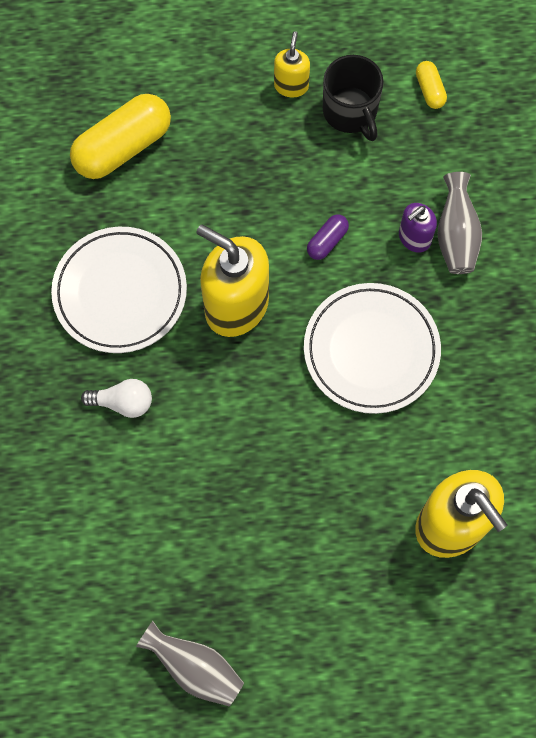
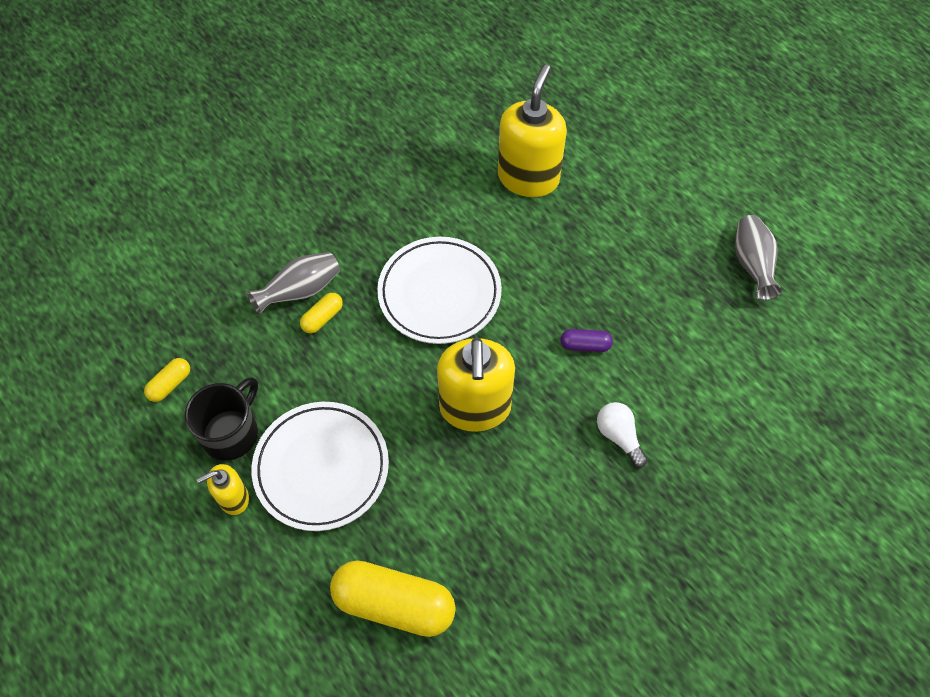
camera: 125 degrees left, 10 degrees down
(120, 292) = (532, 505): white plate -> white plate (321, 468)
(327, 241) = (369, 377): purple capsule -> purple capsule (585, 345)
(414, 238) = (322, 318): purple soap dispenser -> yellow capsule

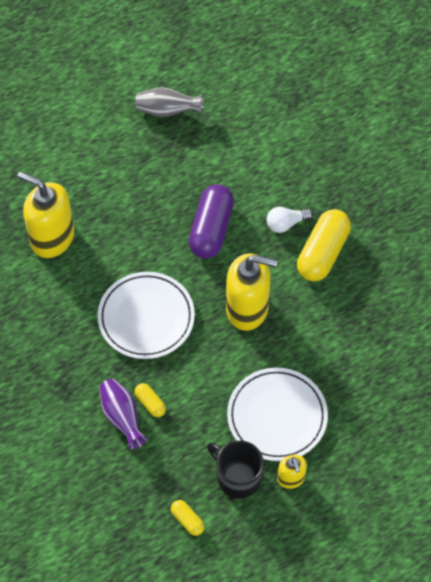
camera: 80 degrees left, 0 degrees up
(300, 291) = (122, 417): grey vase -> purple vase
(394, 604) = (383, 380): yellow capsule -> yellow capsule (323, 253)
(585, 345) = (211, 229): purple capsule -> purple capsule, size x2.13

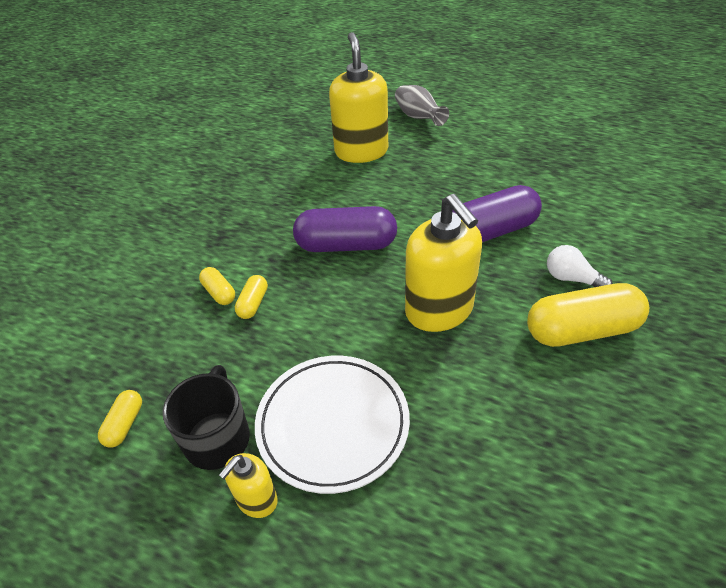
camera: 55 degrees right, 15 degrees down
(122, 417) = (219, 292): purple vase -> yellow capsule
(146, 318) = (346, 245): white plate -> purple capsule
(167, 111) = (562, 141): grey vase -> grey vase (418, 118)

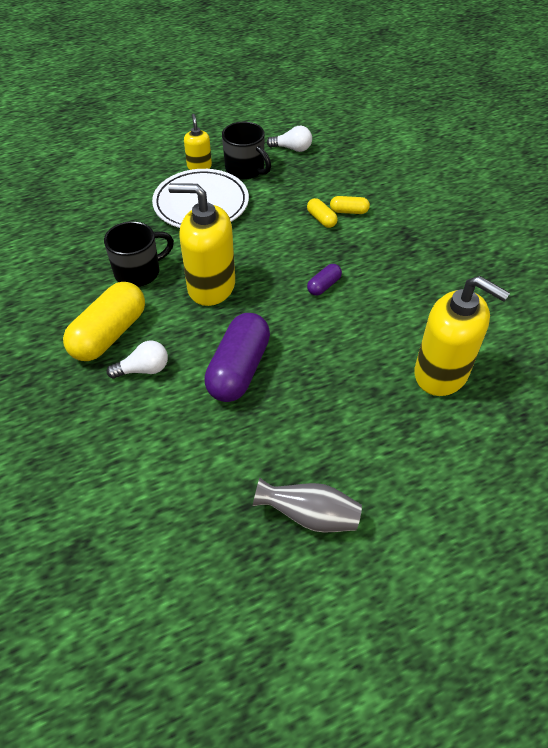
camera: 130 degrees right, 5 degrees up
(125, 424) = (292, 149): yellow capsule -> white light bulb
(346, 245) = (324, 286): purple capsule -> purple capsule, size x0.47
(418, 118) = (461, 463): grey vase -> grey vase (309, 516)
(496, 380) = (139, 272): none -> black mug

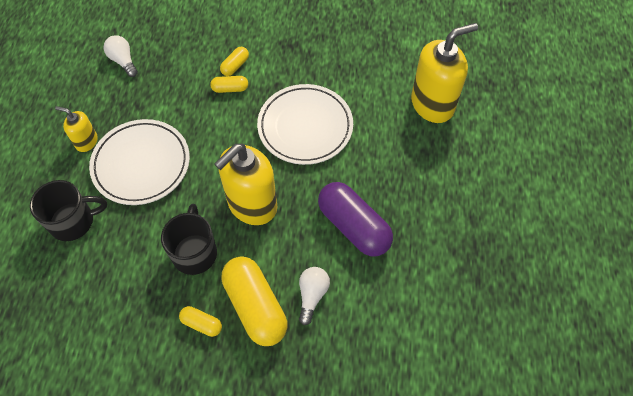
camera: 60 degrees left, 10 degrees up
(73, 307) = (202, 324): none -> yellow capsule
(245, 169) = (122, 109): black mug -> black mug (73, 221)
(292, 149) = (123, 61): white light bulb -> white light bulb turned 75 degrees counterclockwise
(309, 516) = (504, 244): grey vase -> none
(324, 286) = (305, 127): purple capsule -> white plate

